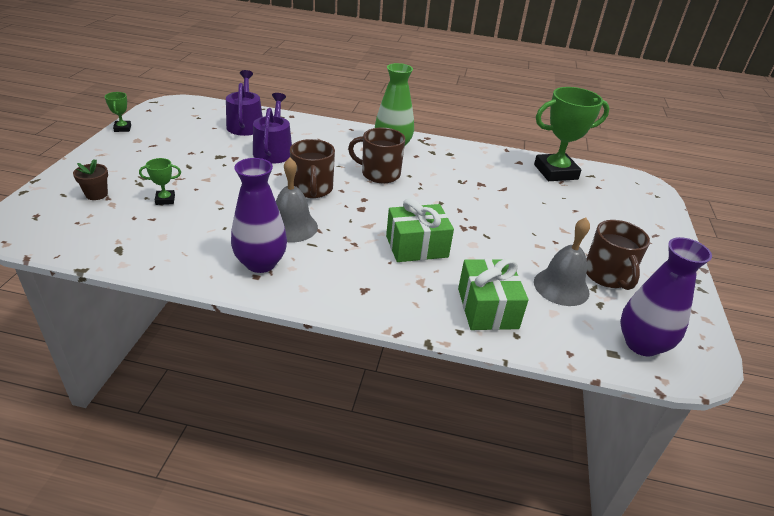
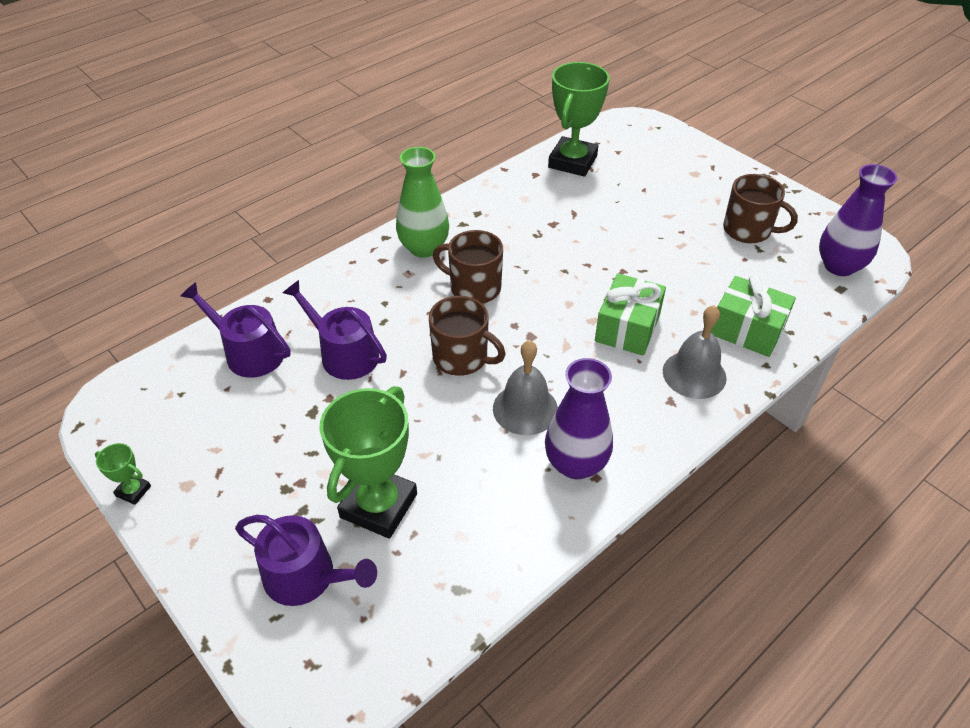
camera: 50 degrees left, 10 degrees up
(96, 194) = (307, 577): brown flower pot -> purple watering can
(165, 200) = (379, 505): green trophy -> green trophy, size x2.30
(379, 174) = (474, 288): brown mug -> brown mug turned 60 degrees clockwise
(561, 287) = (746, 267): grey bell -> grey bell (694, 374)

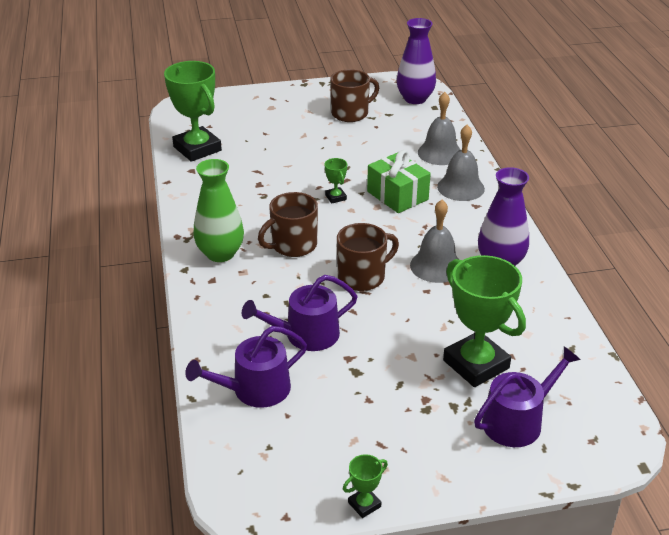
camera: 60 degrees left, 10 degrees down
(580, 283) = (335, 197): none -> green trophy
(747, 330) = (440, 153): green gift -> grey bell

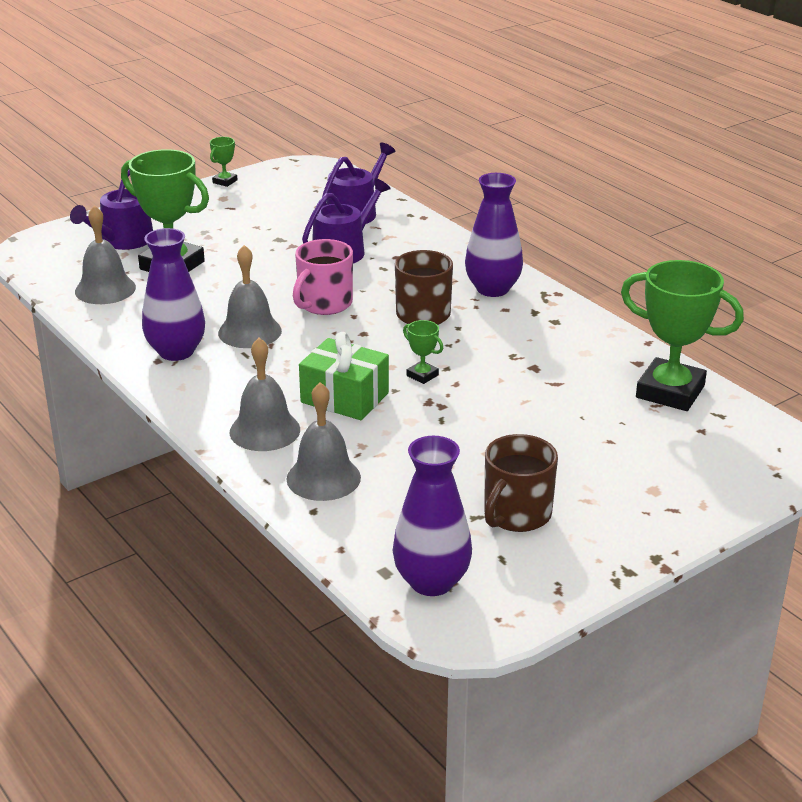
camera: 155 degrees right, 5 degrees down
(220, 253) = (492, 289): green vase -> purple vase
(362, 277) = (324, 304): brown mug -> pink mug
(547, 350) = (105, 289): none -> grey bell

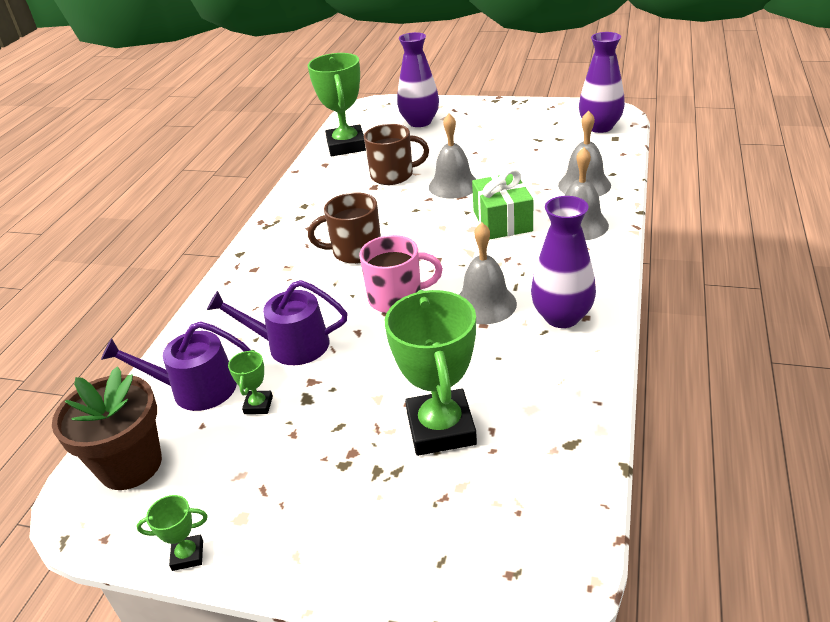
camera: 125 degrees left, 5 degrees up
(105, 289) = (540, 436): grey bell -> grey bell (453, 185)
(122, 241) = (436, 514): purple watering can -> none
(319, 182) = (130, 465): none -> brown flower pot
(422, 375) = (436, 212): green trophy -> green trophy (258, 405)
(492, 289) = (283, 245): purple vase -> purple vase (420, 122)
(516, 514) = (519, 133): brown mug -> brown mug (393, 175)

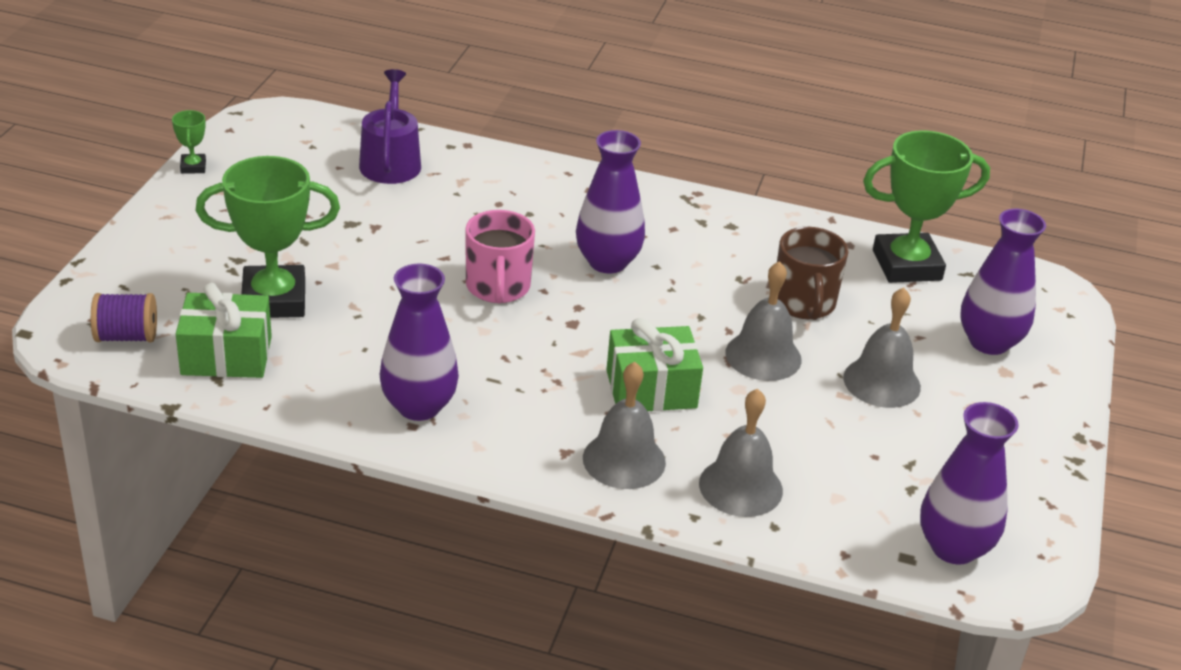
camera: 85 degrees right, 0 degrees up
(130, 465) = (304, 134): brown flower pot -> none
(258, 405) = (352, 196): green trophy -> none
(290, 345) = (437, 214): purple watering can -> none
(355, 251) = (607, 262): brown mug -> purple vase
(485, 304) = (464, 350): grey bell -> grey bell (881, 382)
(531, 532) = (126, 336): none -> purple spool
(536, 444) = (226, 355): none -> green gift

